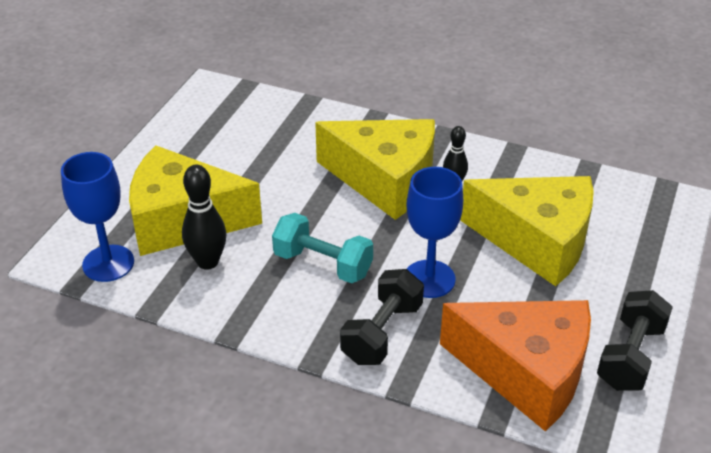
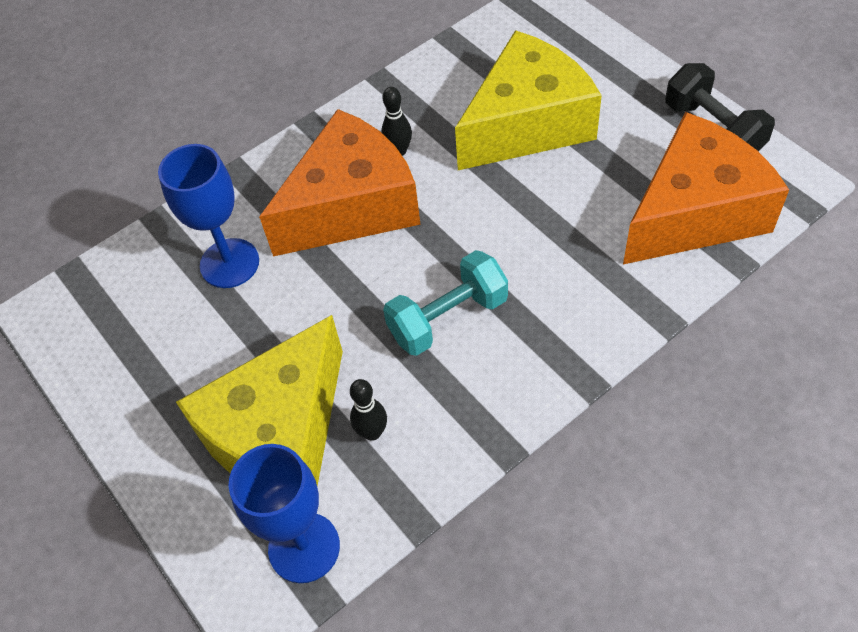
camera: 55 degrees left, 15 degrees up
(207, 262) = (372, 432): black bowling pin -> black bowling pin, size x0.63
(382, 333) = (581, 306): black dumbbell -> none
(385, 180) = (351, 206): yellow cheese -> orange cheese
(429, 279) = (527, 233): blue goblet -> blue goblet (229, 263)

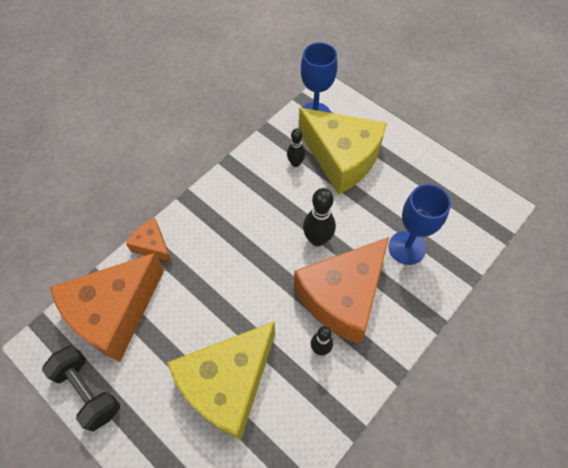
camera: 165 degrees right, 5 degrees up
(280, 433) = (341, 158): yellow cheese -> yellow cheese turned 105 degrees clockwise
(367, 288) = (317, 239): none -> black bowling pin
(448, 318) = (266, 225): turquoise dumbbell -> none
(646, 303) = (152, 245): none -> orange cheese

